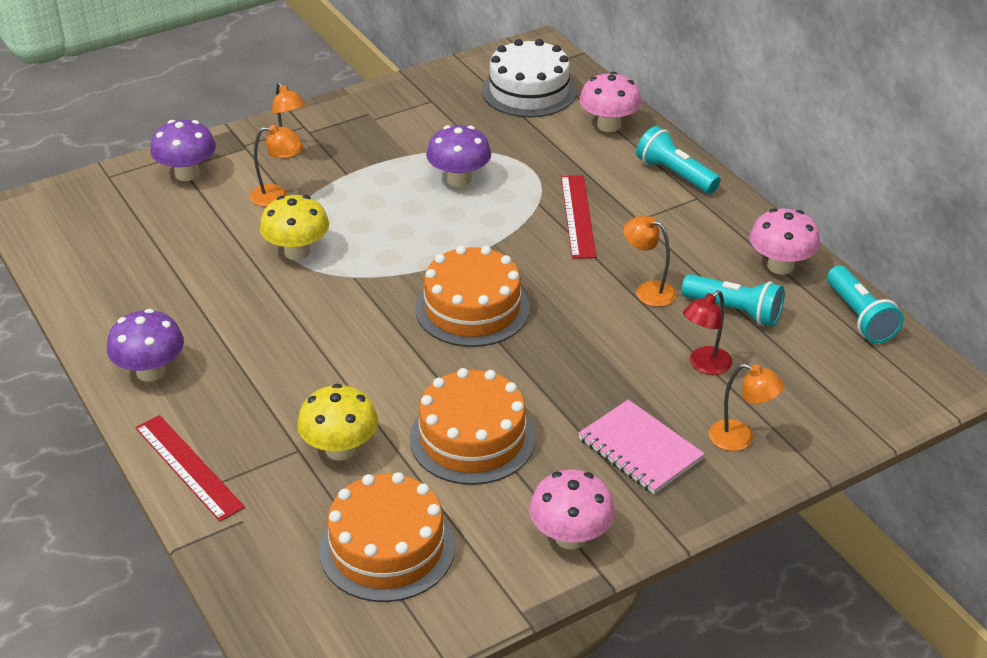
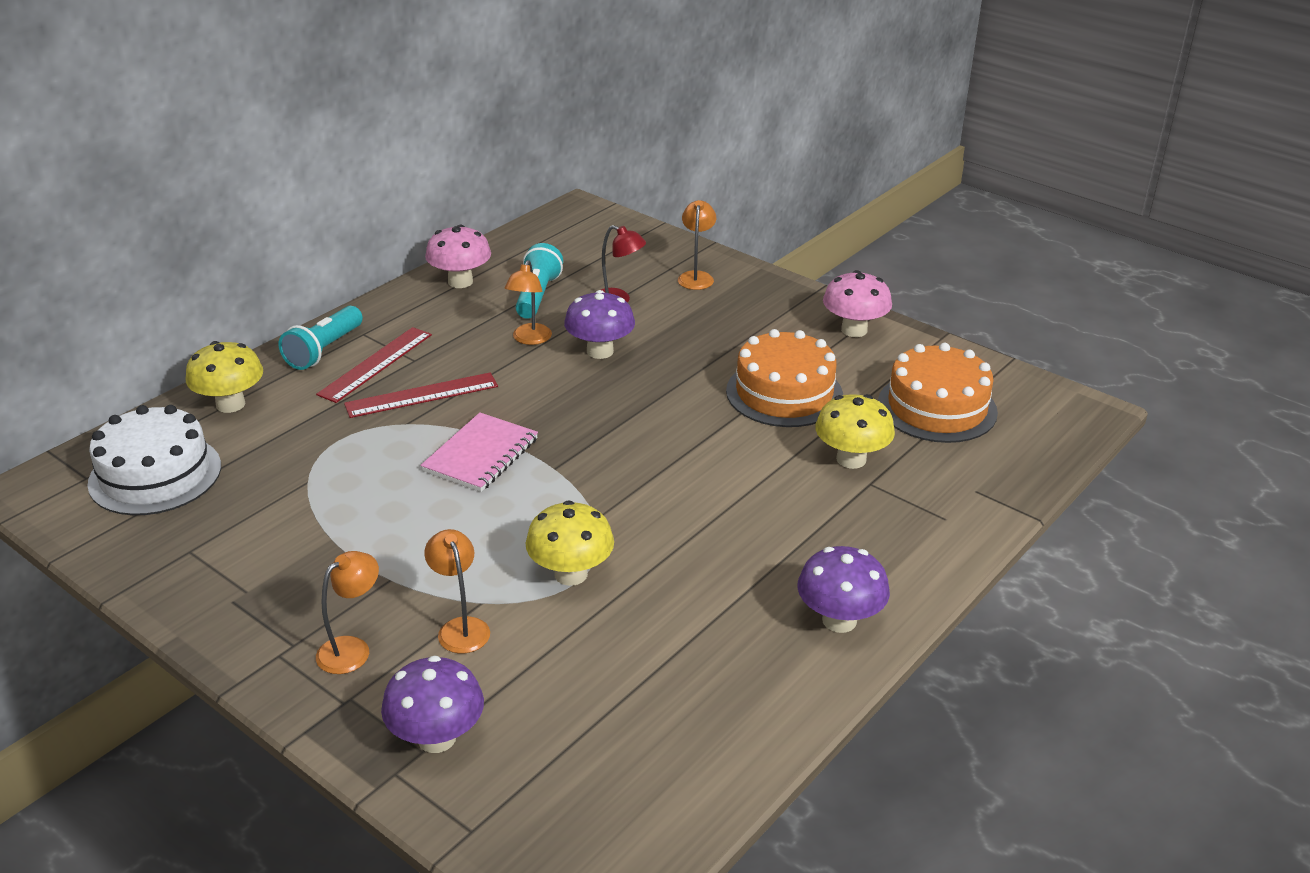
camera: 110 degrees left, 5 degrees down
(188, 467) = (944, 544): red ruler -> red ruler (376, 364)
(459, 179) = (376, 487): purple mushroom -> purple mushroom (600, 351)
(472, 308) = (608, 429): orange cake -> none
(608, 125) = (230, 404): pink mushroom -> yellow mushroom
(640, 449) = (738, 315): pink notebook -> pink notebook (480, 455)
(859, 317) = (516, 243): turquoise flashlight -> none

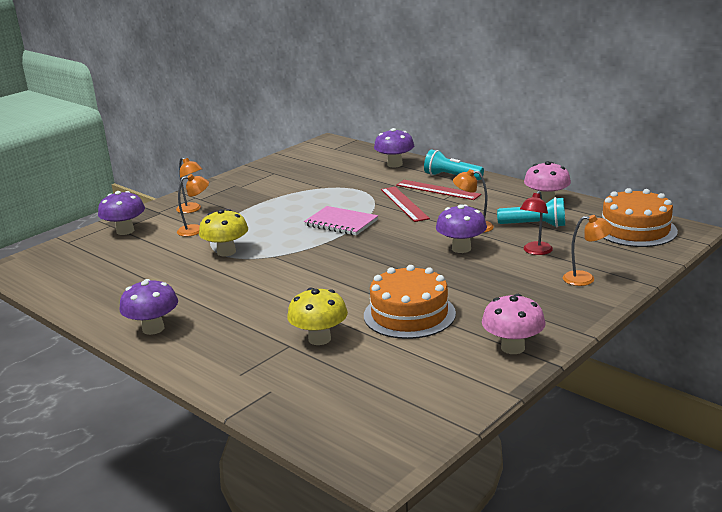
camera: 95 degrees right, 10 degrees down
(155, 474) = (334, 159): white cake -> none
(230, 404) = (394, 164): yellow mushroom -> purple mushroom
(937, 407) = (388, 381): orange cake -> orange cake (635, 229)

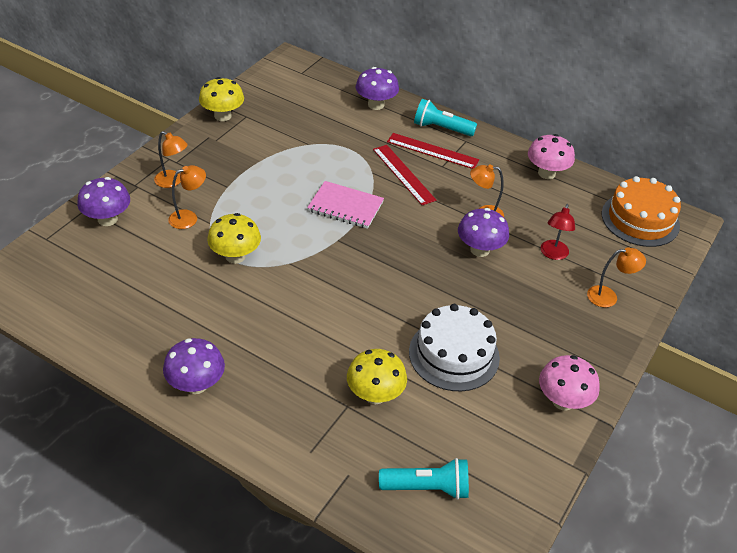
camera: 15 degrees left, 20 degrees up
(253, 173) = (222, 116): none -> yellow mushroom
(409, 314) = (454, 354): orange cake -> white cake
(534, 225) = (543, 212): turquoise flashlight -> turquoise flashlight (427, 487)

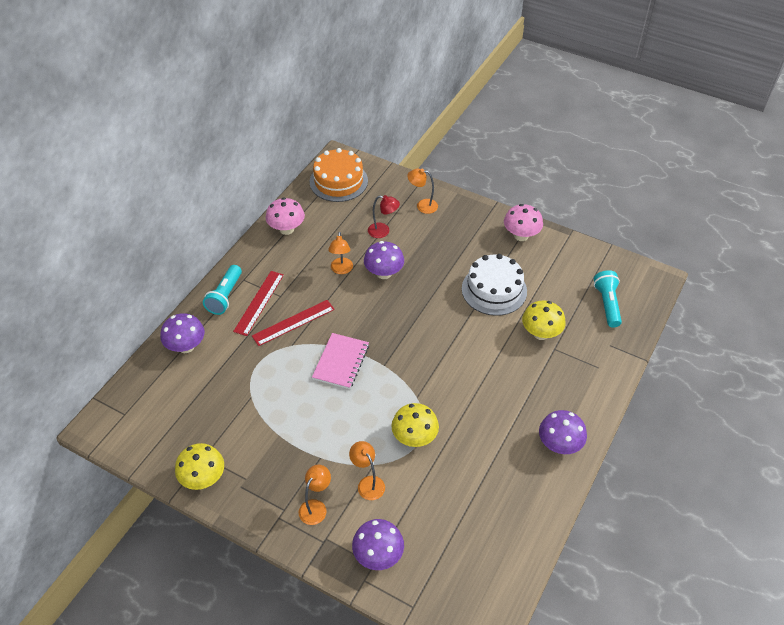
camera: 90 degrees left, 5 degrees up
(608, 296) = (422, 205): orange lamp -> orange lamp turned 75 degrees counterclockwise

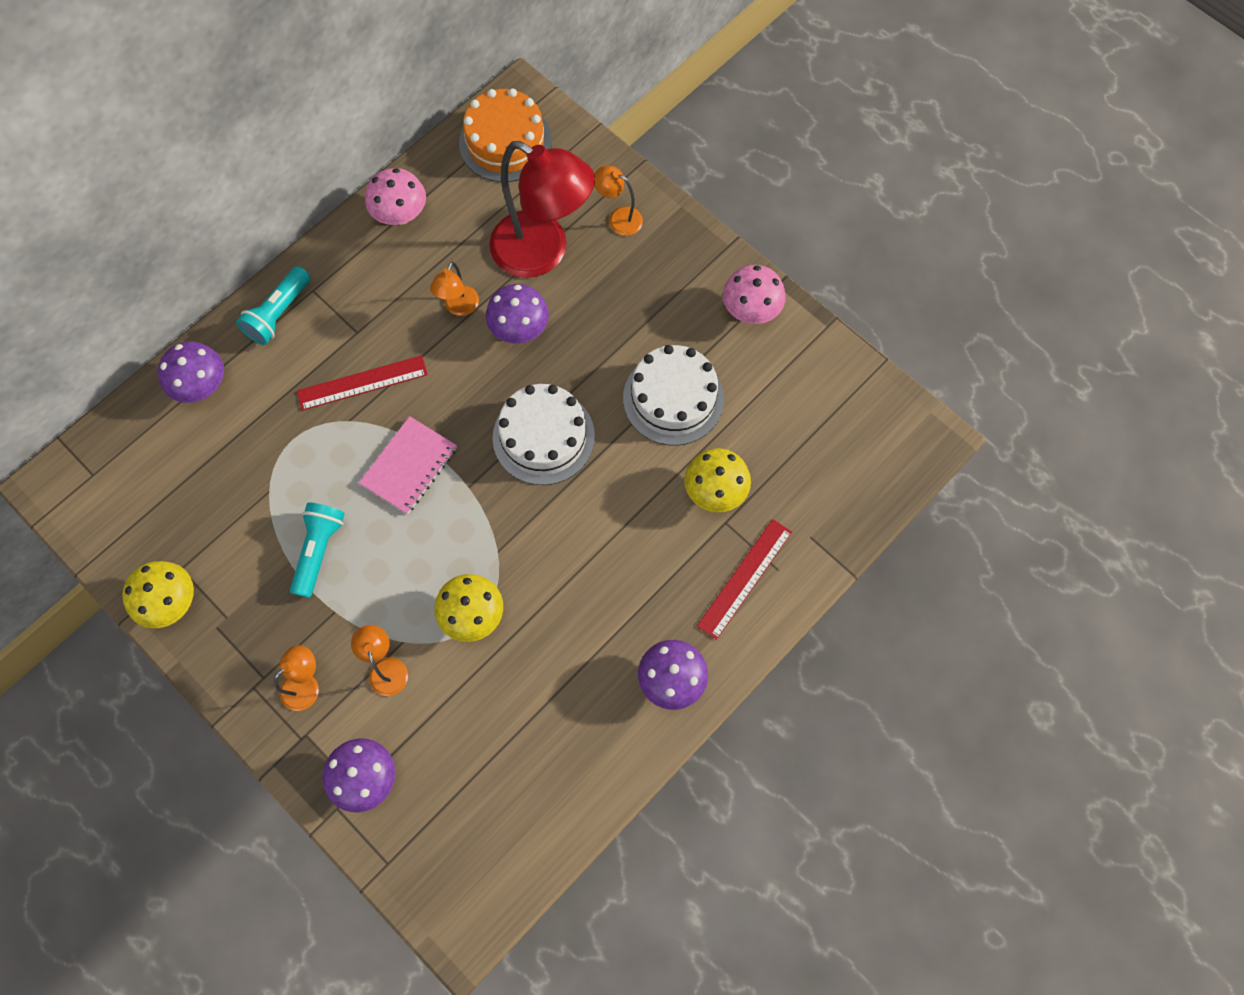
camera: 15 degrees right, 20 degrees up
(259, 302) = (323, 336): red ruler -> red ruler (745, 578)
(383, 231) = (543, 252): red lamp -> red lamp, size x2.26
(421, 327) = (543, 437): none -> white cake
(607, 304) = (835, 465): turquoise flashlight -> turquoise flashlight (319, 550)

